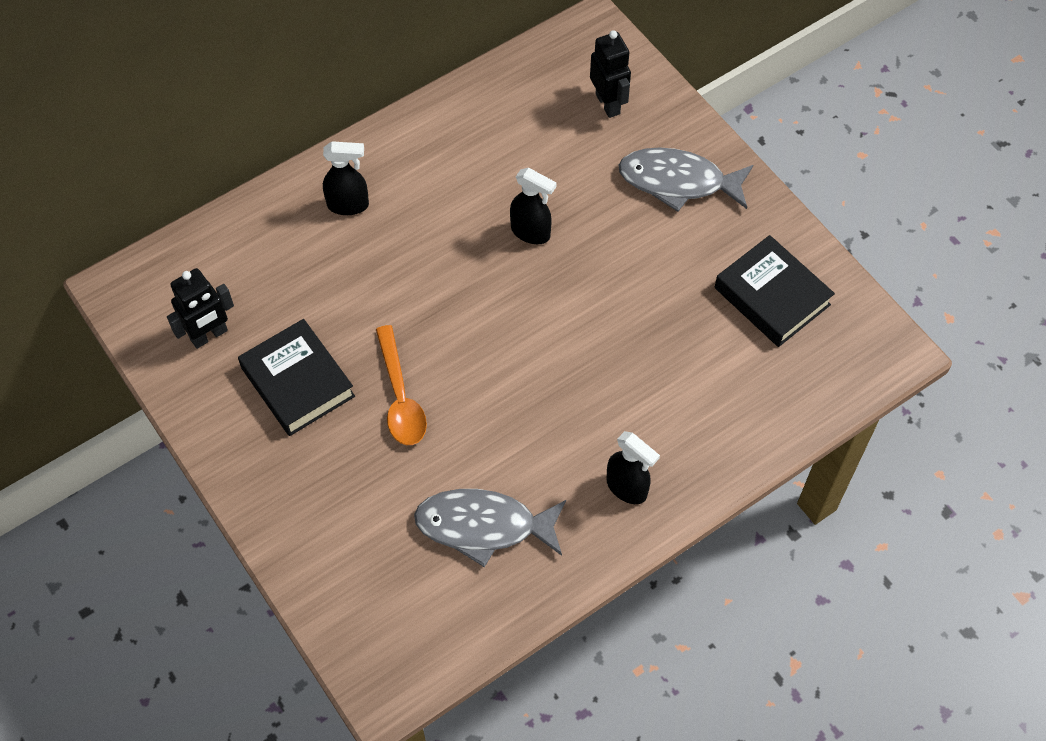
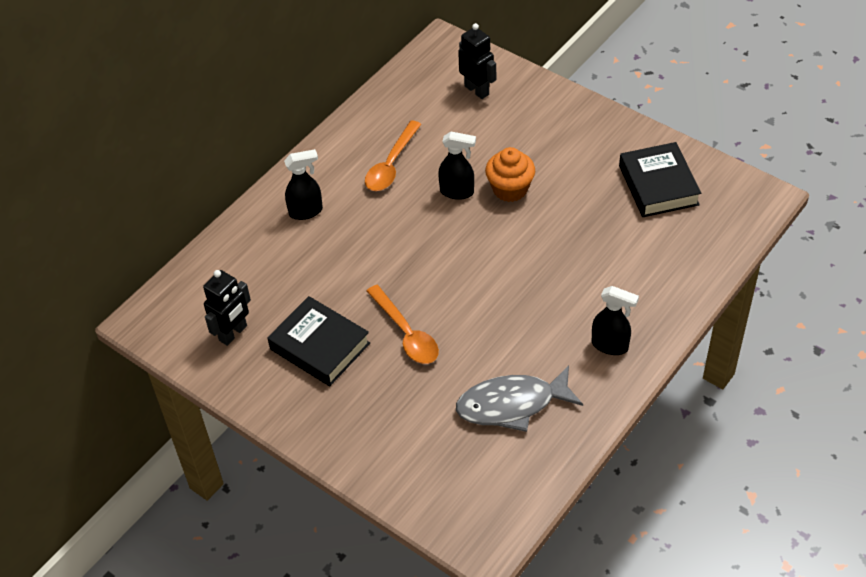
camera: 15 degrees left, 10 degrees down
(468, 174) = (391, 165): none -> orange spoon
(593, 247) = (510, 189): none -> orange cupcake
(678, 182) = (553, 128): grey fish -> none
(772, 296) = (658, 185): black book -> black book turned 45 degrees clockwise

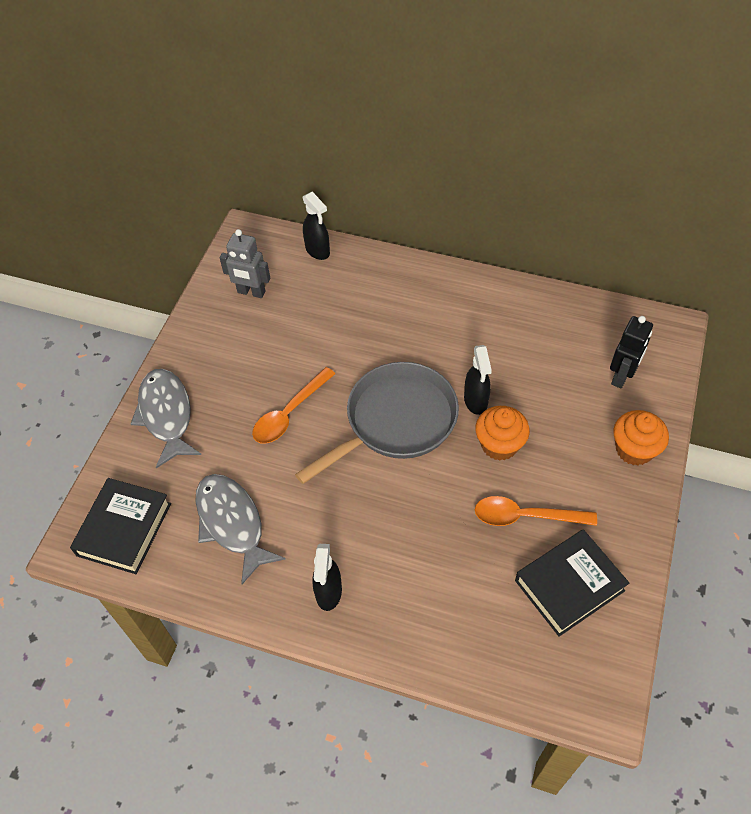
camera: 70 degrees right, 5 degrees up
(233, 333) = (251, 292): black robot -> grey robot
(306, 211) = (402, 295): black spray bottle -> black spray bottle (318, 251)
(319, 346) = (255, 355): black book -> black book (124, 529)
(359, 438) = (166, 415): none -> grey fish
(391, 165) = (486, 338): orange spoon -> orange spoon (525, 516)
(453, 254) = (395, 421): none -> grey pan
(551, 107) = (634, 449): none -> orange cupcake

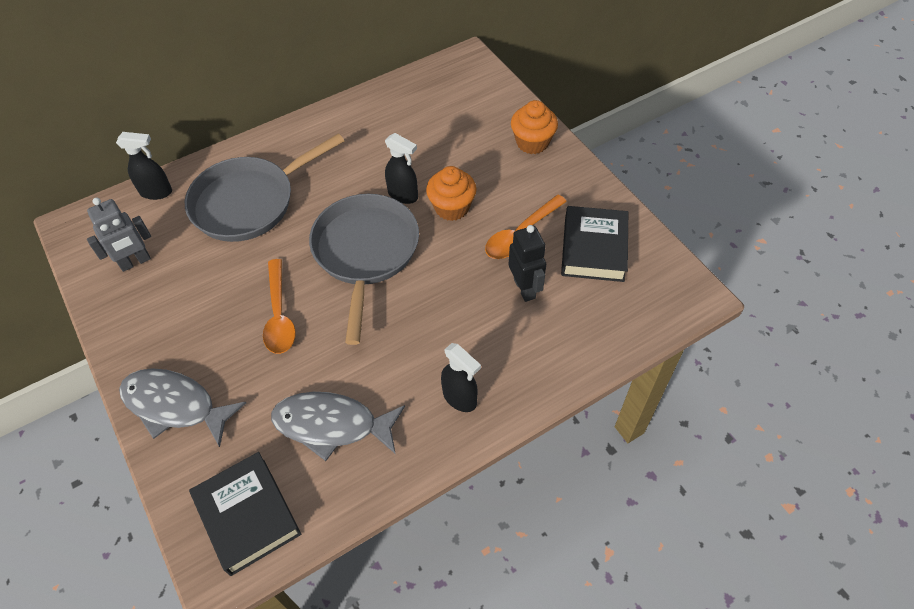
camera: 50 degrees left, 0 degrees up
(366, 310) = (250, 202): none -> grey pan
(621, 376) = (473, 108): black robot -> black robot (525, 288)

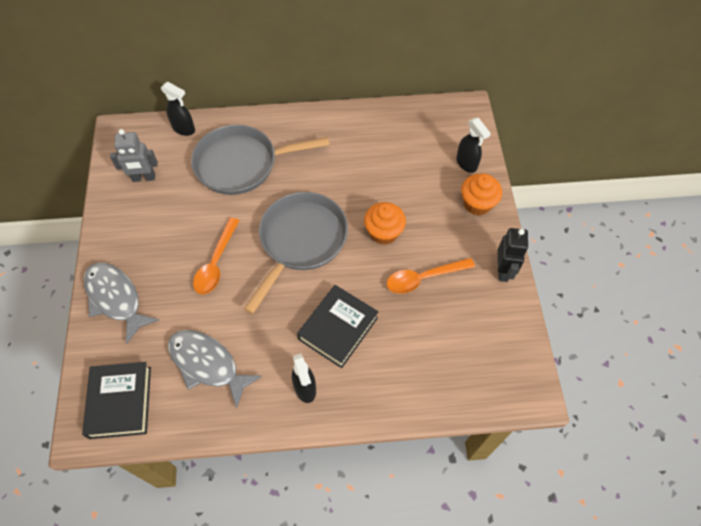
camera: 25 degrees right, 5 degrees up
(403, 195) = (353, 206): black spray bottle -> black spray bottle (466, 164)
(525, 288) = (401, 324): black robot -> black robot (503, 271)
(593, 249) = (473, 316): black book -> black book (338, 328)

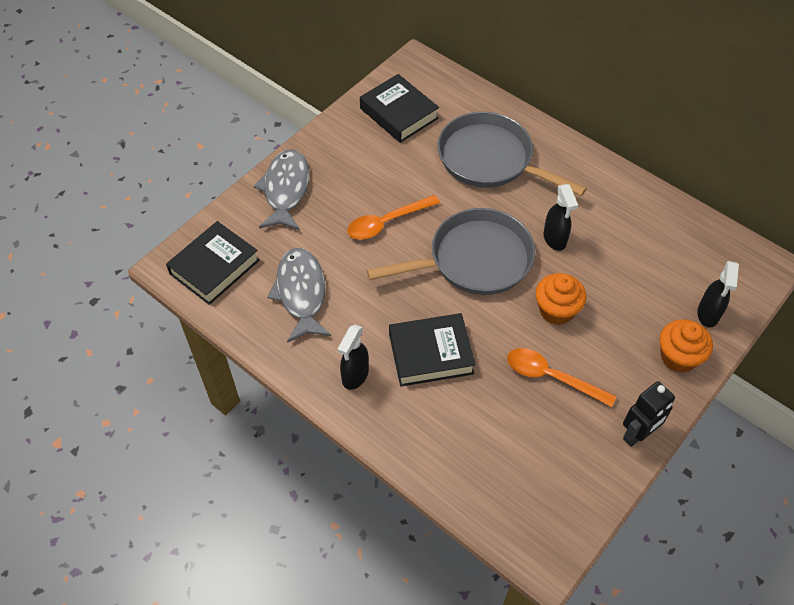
camera: 45 degrees right, 5 degrees down
(144, 178) = (399, 113): grey robot -> black book
(184, 129) = (471, 96): black spray bottle -> black spray bottle (555, 239)

